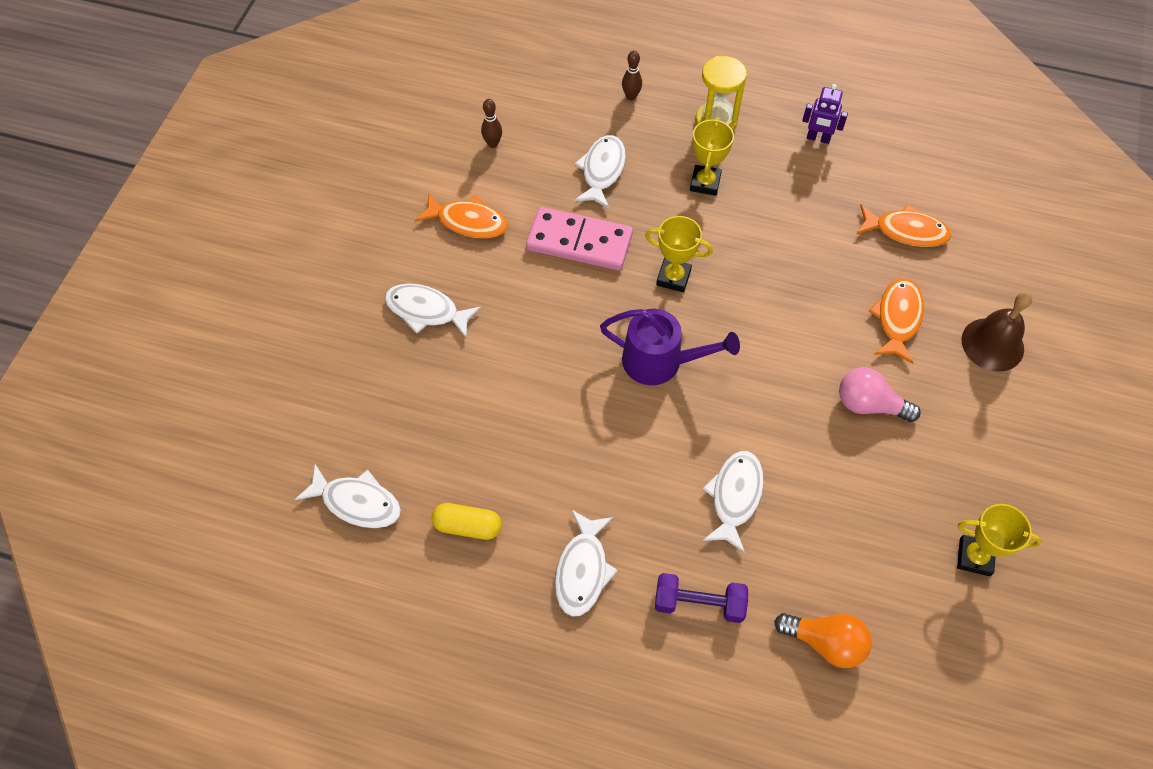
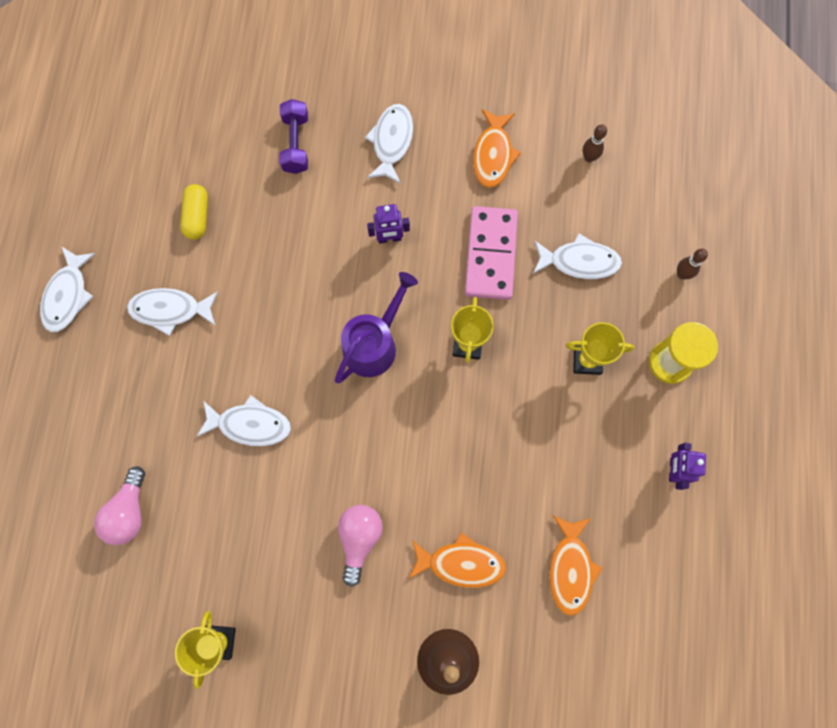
camera: 80 degrees right, 15 degrees up
(357, 502) = (207, 131): white fish -> white fish (68, 296)
(541, 330) = (389, 238): none -> purple robot
(660, 361) = (374, 344): purple watering can -> purple watering can turned 150 degrees counterclockwise
(699, 603) = (152, 405): purple dumbbell -> purple dumbbell (296, 144)
(825, 642) = (129, 512): orange light bulb -> pink light bulb

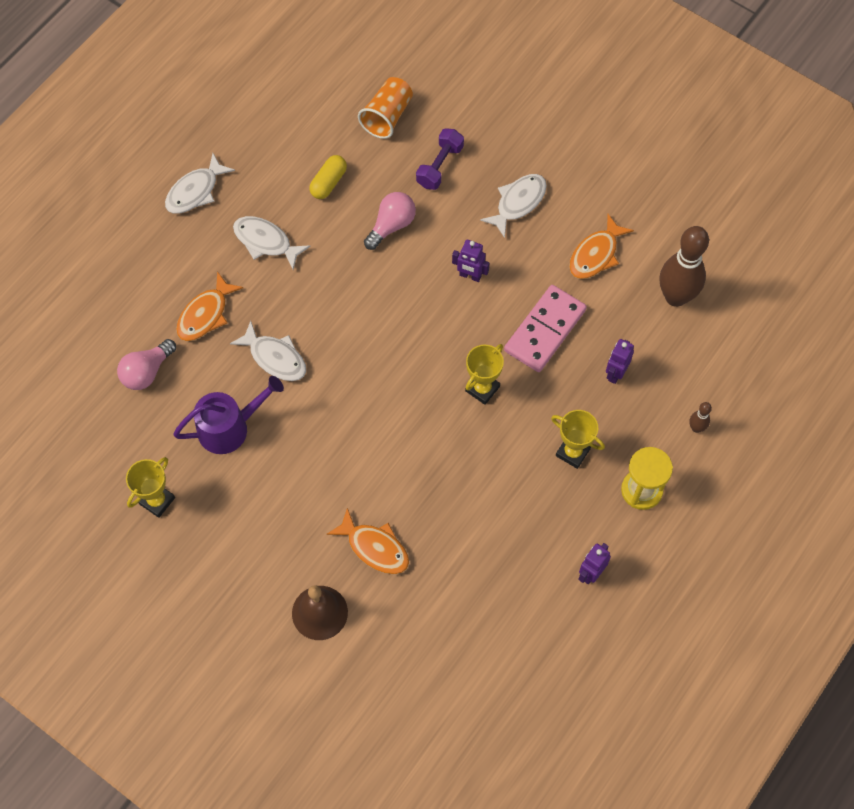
camera: 30 degrees right, 10 degrees down
(215, 120) = (387, 116): none -> orange cup
(359, 539) = (307, 486): pink light bulb -> pink light bulb (391, 225)
(374, 344) = (407, 349): purple watering can -> purple watering can (229, 428)
(570, 569) = (458, 600): orange fish -> orange fish (205, 314)
(579, 261) = (615, 373): white fish -> purple robot
(589, 158) = (676, 297): brown bowling pin -> brown bowling pin, size x2.30

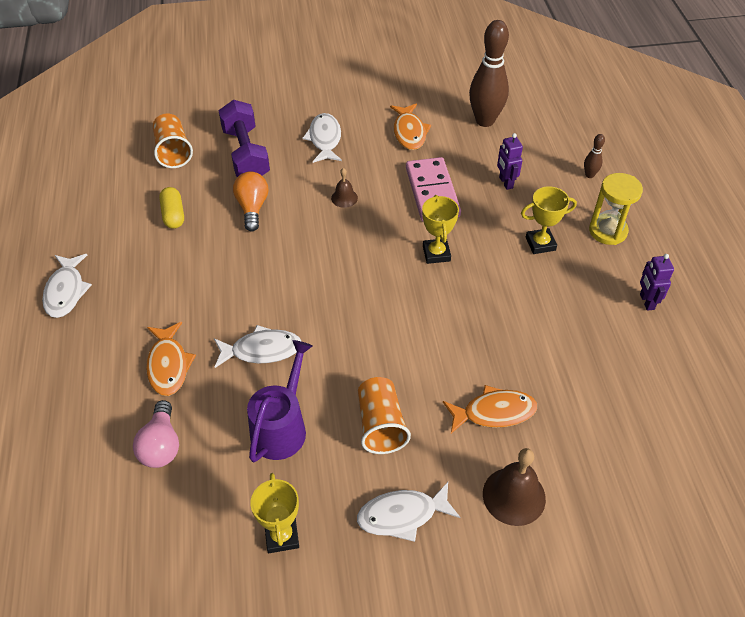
camera: 45 degrees left, 15 degrees down
(265, 242) = (165, 283): white fish -> white fish (402, 515)
(292, 485) = (380, 425): none -> orange cup
(391, 225) = (252, 208): pink light bulb -> orange light bulb
(439, 166) = (246, 154): purple dumbbell -> purple dumbbell, size x1.52
(470, 276) = (344, 198): purple robot -> brown bell

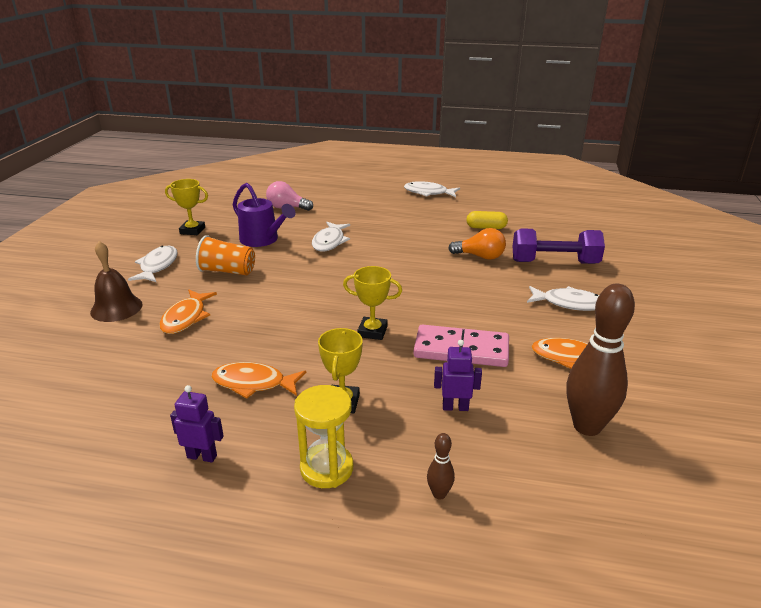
camera: 110 degrees right, 20 degrees down
(168, 365) = (343, 214): orange fish -> orange fish (253, 383)
(173, 152) = (566, 234): orange cup -> none
(344, 198) = (474, 299): brown bell -> none

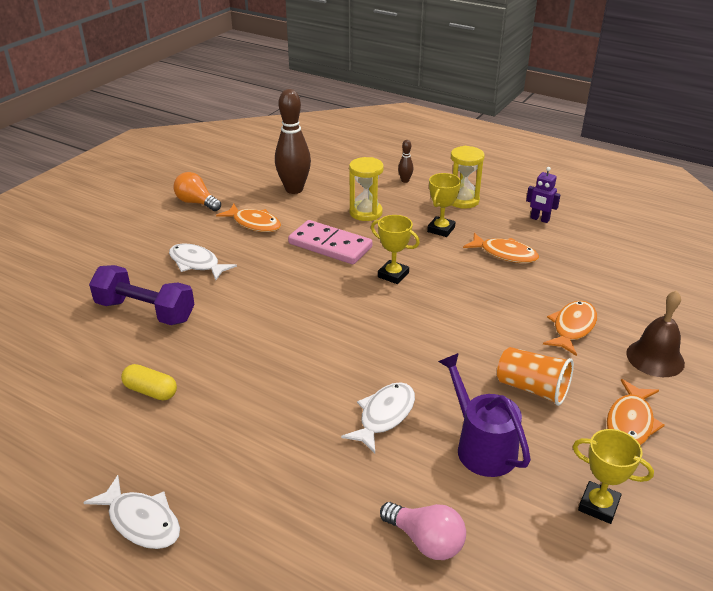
camera: 160 degrees left, 5 degrees up
(158, 266) = (630, 422): white fish -> orange fish
(455, 407) = (366, 213): purple robot -> yellow hourglass
(480, 256) = (214, 339): orange light bulb -> orange light bulb (196, 203)

